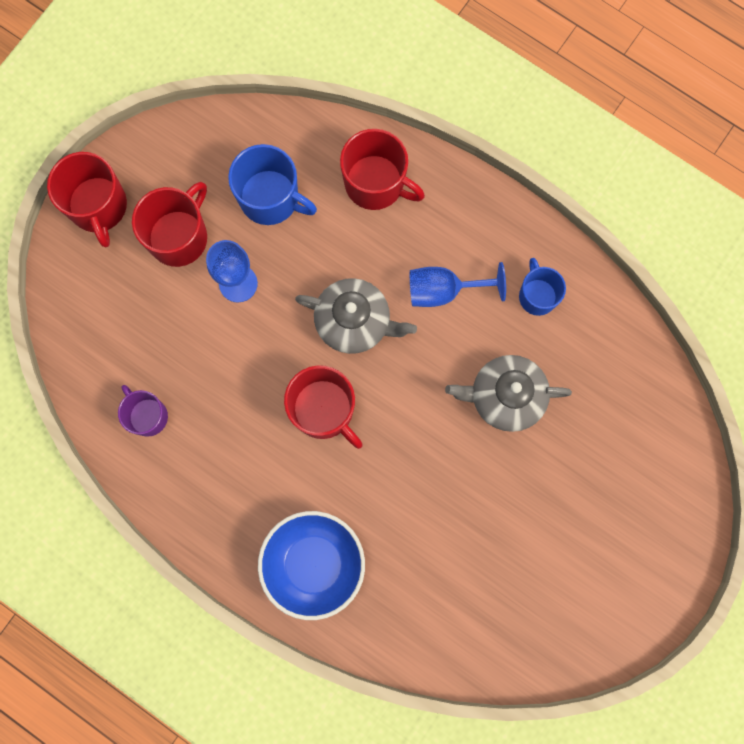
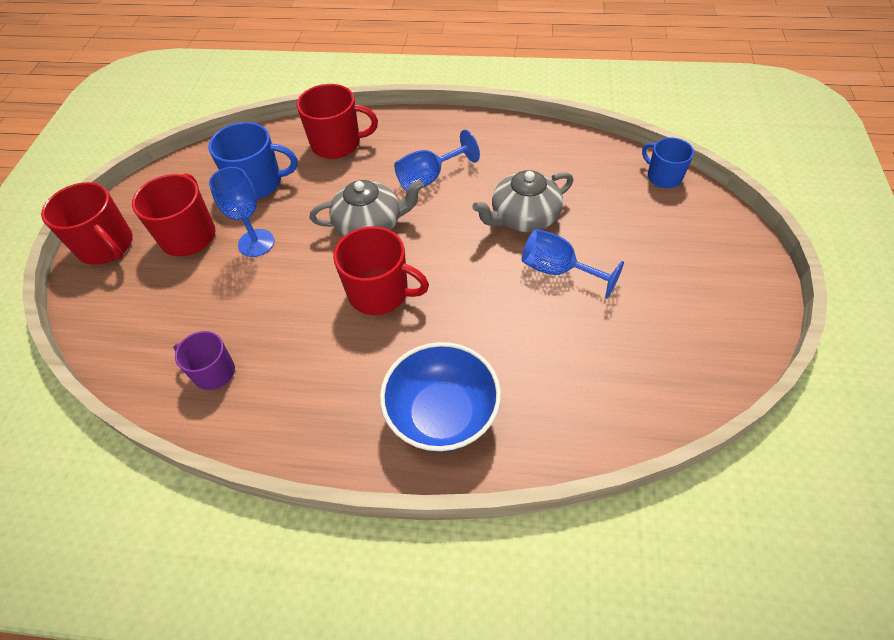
camera: 25 degrees left, 25 degrees down
(496, 477) = (558, 270): none -> blue goblet
(537, 296) = (501, 152): blue mug -> blue mug (663, 177)

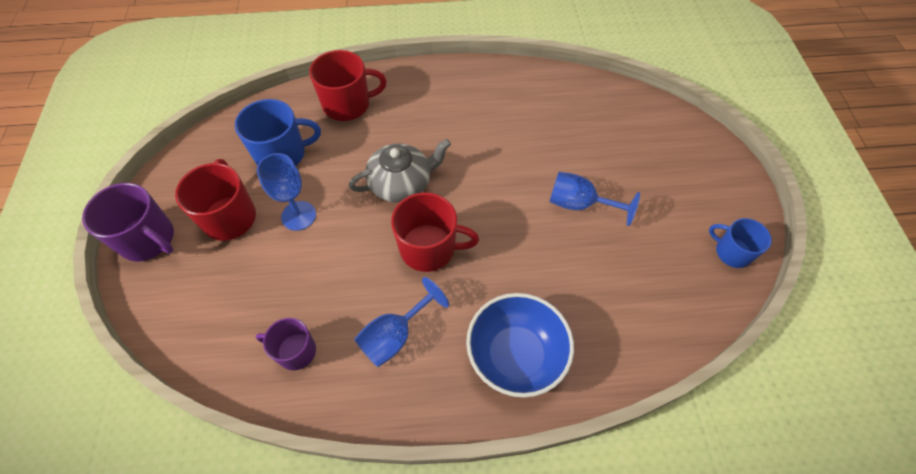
camera: 15 degrees left, 5 degrees up
(106, 246) = (148, 239): red mug -> purple mug
(429, 178) = (443, 130): blue goblet -> blue goblet (395, 336)
(524, 217) = (537, 157): grey teapot -> none
(663, 177) = (645, 104): blue mug -> blue mug (732, 252)

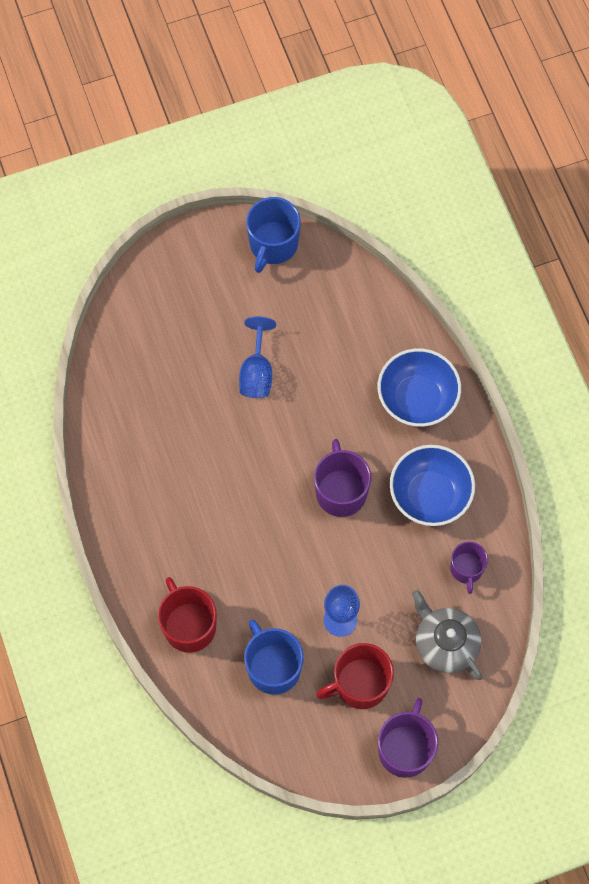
camera: 105 degrees left, 10 degrees up
(395, 336) = (430, 495): blue goblet -> blue bowl
(401, 183) = (276, 537): grey teapot -> grey teapot (445, 643)
(429, 248) = (341, 491): red mug -> purple mug
(732, 252) = (273, 244): blue mug -> blue mug, size x1.57

